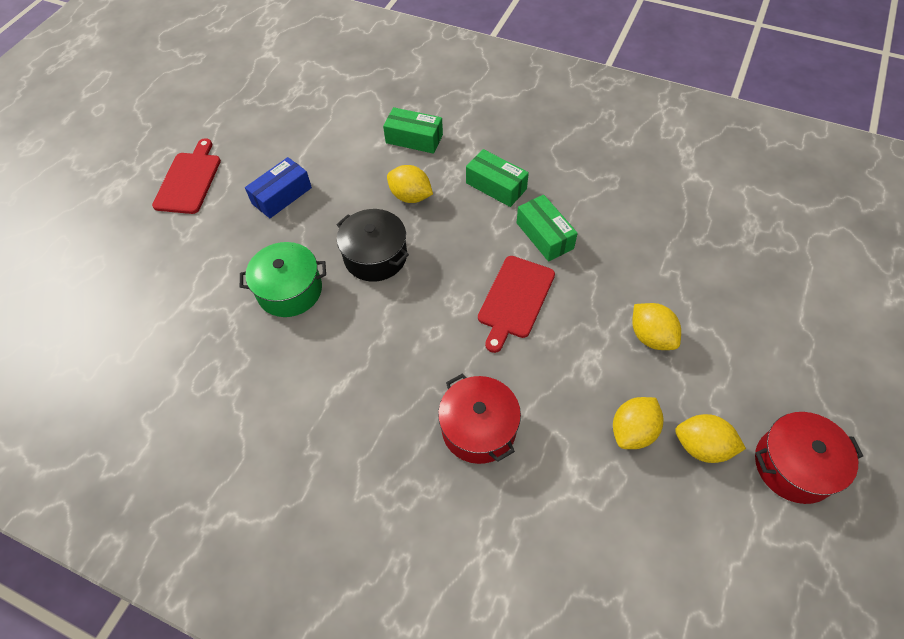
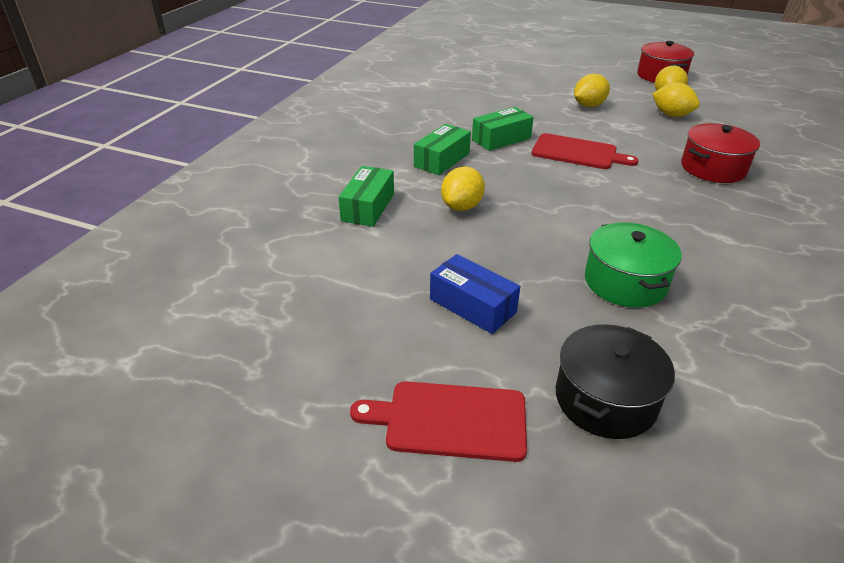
camera: 95 degrees left, 20 degrees down
(375, 256) = (554, 225): black pot -> black pot (605, 399)

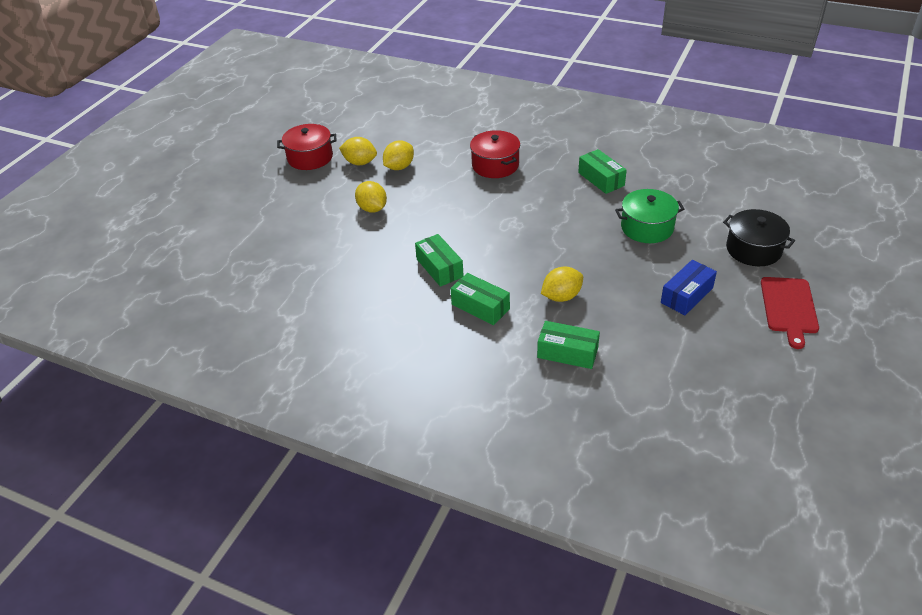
camera: 85 degrees left, 5 degrees up
(462, 206) = (561, 296): yellow lemon -> yellow lemon turned 60 degrees counterclockwise
(578, 153) = (468, 226): red cutting board -> none
(732, 248) = (601, 179): none -> green box

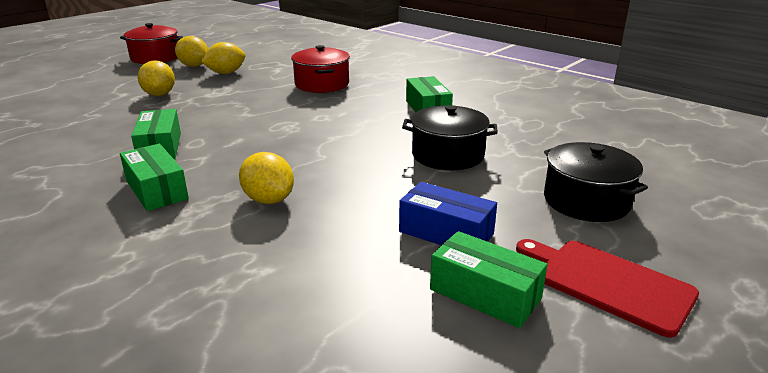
camera: 15 degrees right, 15 degrees down
(561, 296) = (268, 200): yellow lemon -> yellow lemon turned 60 degrees clockwise
(567, 353) = (204, 264): green box -> green box (485, 294)
(647, 227) = (448, 155): green pot -> black pot
(686, 295) = (446, 233): blue box -> blue box turned 60 degrees clockwise
(789, 308) = (608, 283): red cutting board -> red cutting board turned 105 degrees clockwise

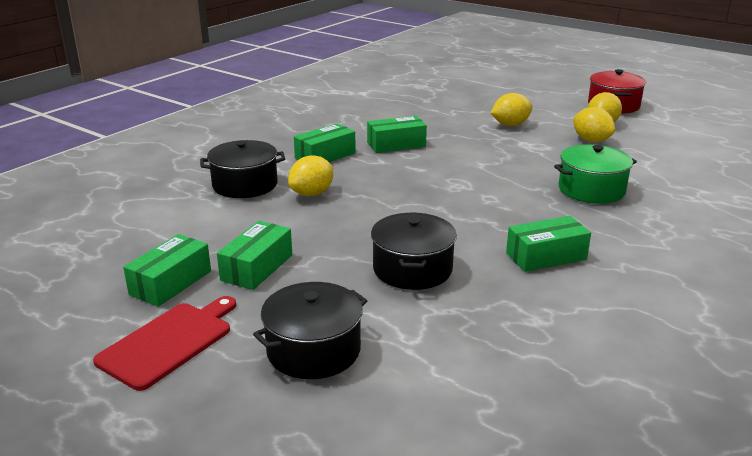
camera: 85 degrees right, 0 degrees up
(212, 249) = (245, 185): none -> black pot
(322, 84) = (591, 190): red pot -> green pot
(446, 233) = (257, 267): blue box -> green box

